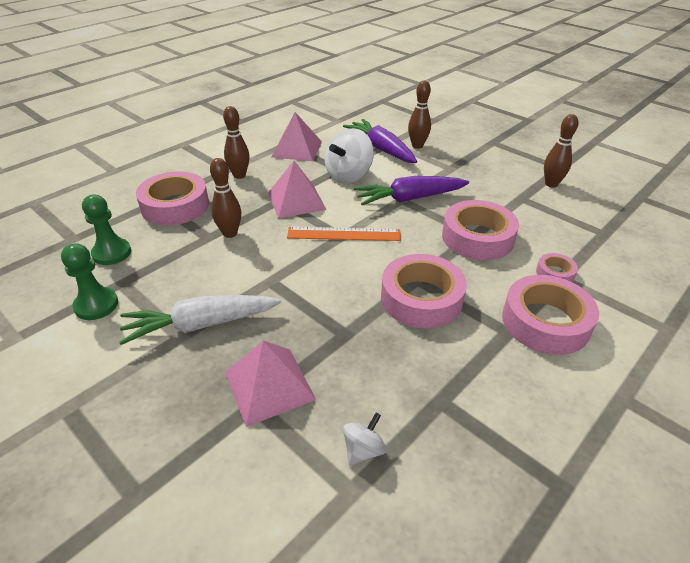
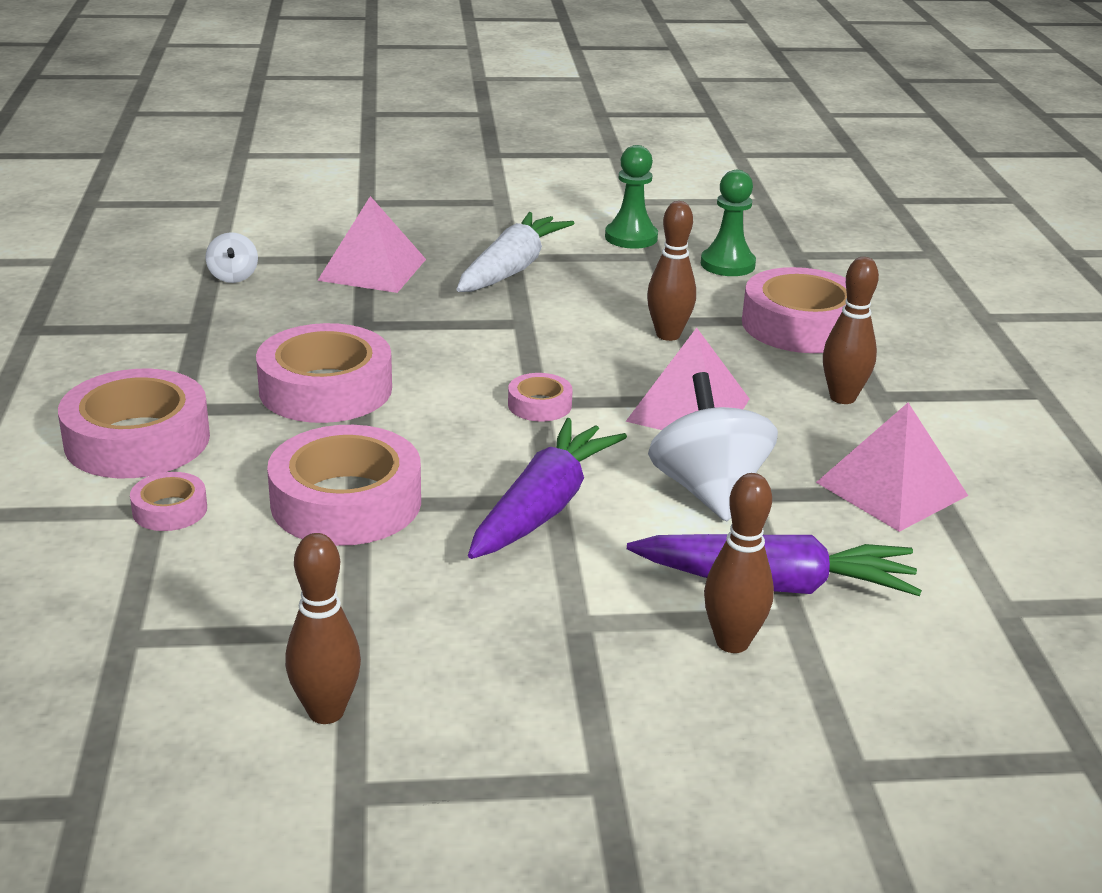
camera: 130 degrees right, 10 degrees down
(344, 234) = (539, 405): orange ruler -> pink tape

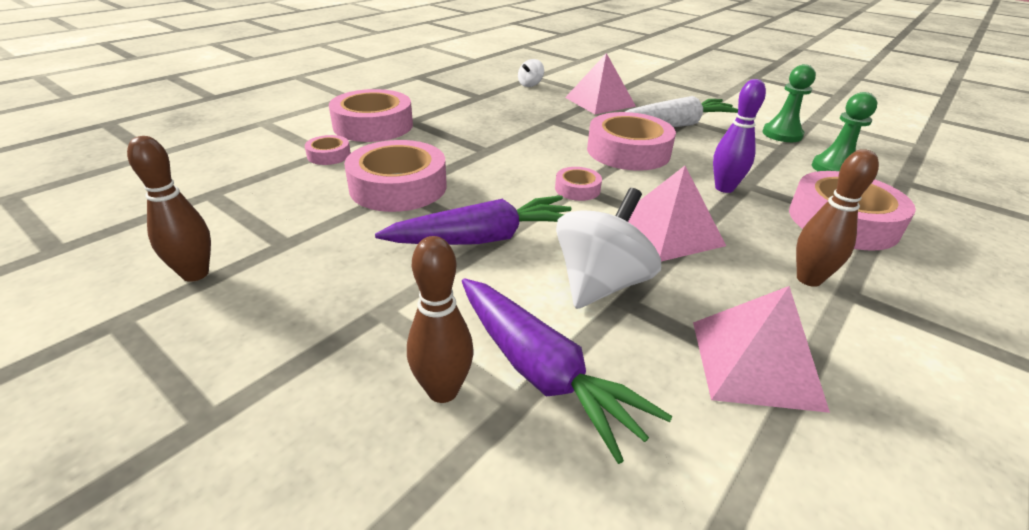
camera: 45 degrees right, 5 degrees up
(325, 389) = (484, 138): pink tape -> pink tape (628, 151)
(668, 335) = (724, 188): brown bowling pin -> purple bowling pin

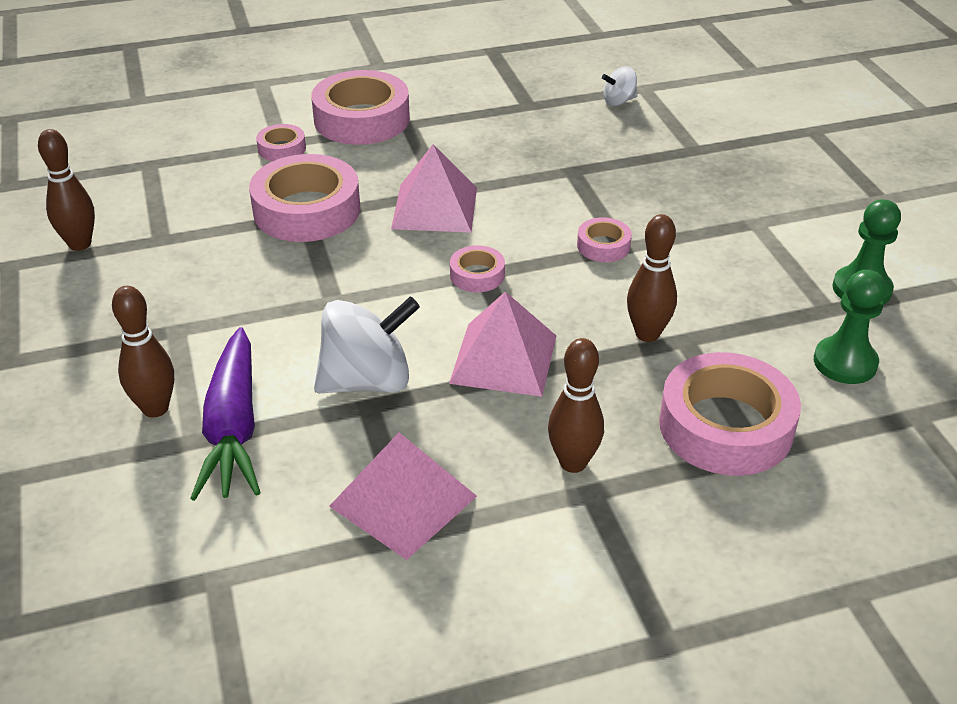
camera: 35 degrees right, 5 degrees up
(484, 238) = (321, 297): purple carrot -> none
(600, 102) = (675, 157): pink pyramid -> pink pyramid (434, 208)
(628, 151) = (603, 246): pink tape -> pink tape, size x0.48
(677, 124) = (730, 226): white carrot -> none
(724, 188) = (647, 334): purple bowling pin -> brown bowling pin

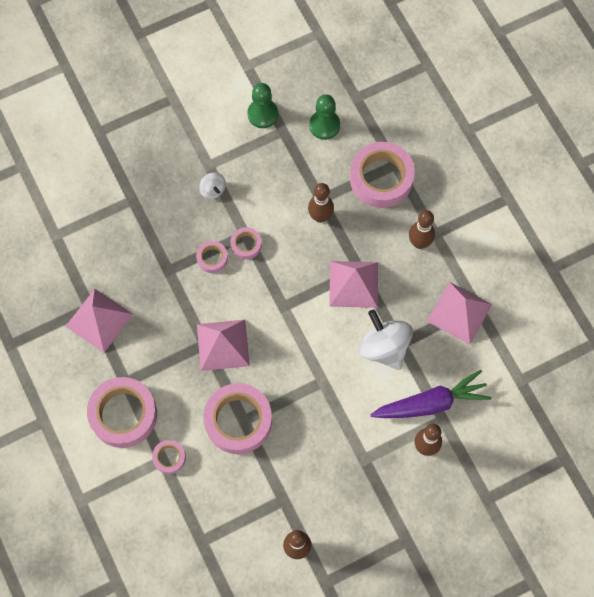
camera: 100 degrees left, 30 degrees up
(477, 275) = (285, 309): pink tape -> pink tape (212, 258)
(507, 111) = (99, 320): none -> pink pyramid
(619, 101) = (76, 250): white spinning top -> white spinning top (213, 190)

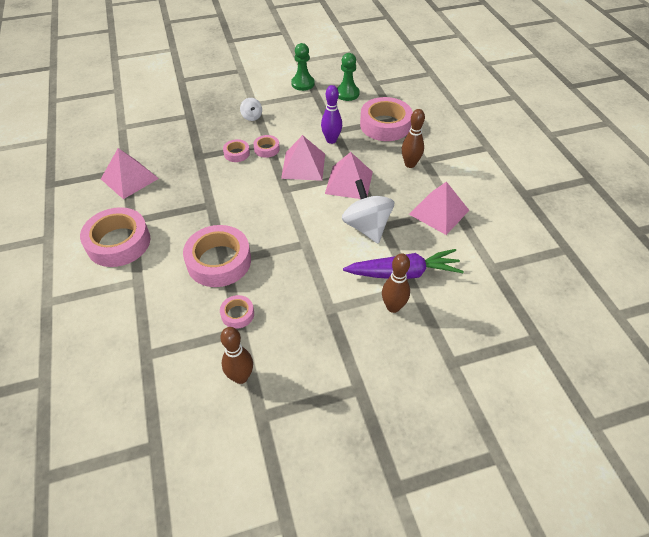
camera: 10 degrees right, 20 degrees down
(169, 458) = (144, 280): pink tape -> pink tape (237, 314)
(223, 345) = (225, 207): pink pyramid -> pink pyramid (303, 166)
(320, 217) = (331, 140): brown bowling pin -> purple bowling pin

